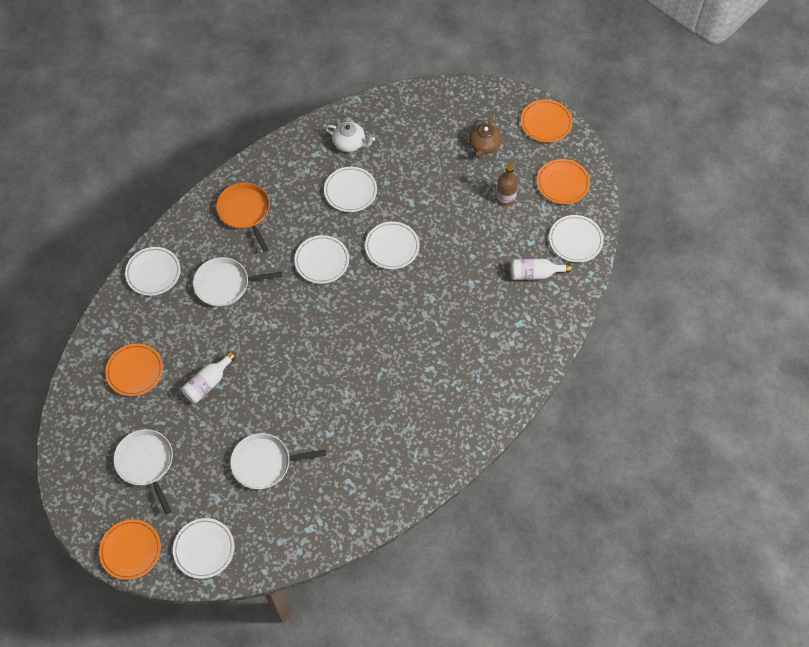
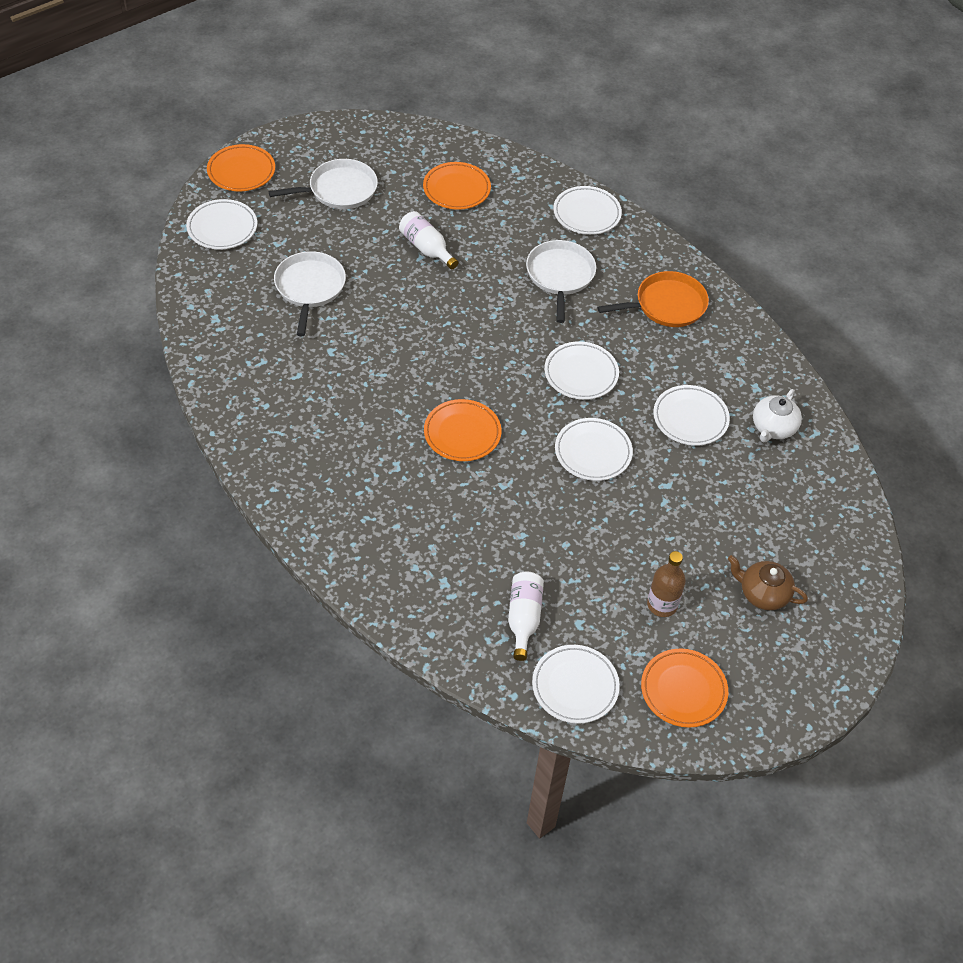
camera: 95 degrees right, 10 degrees down
(546, 123) = (804, 690): orange plate -> orange plate (462, 433)

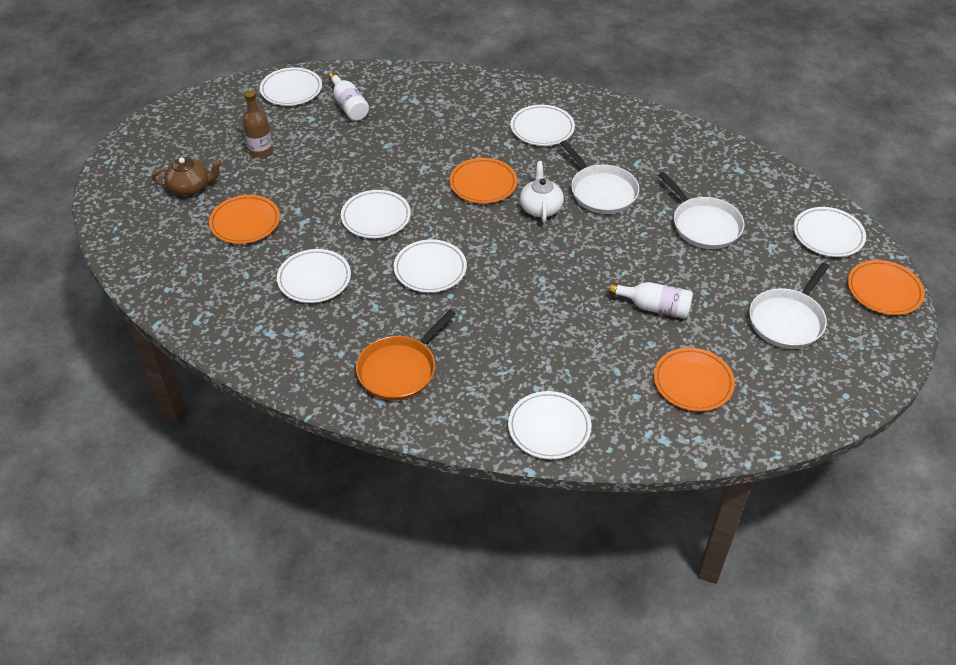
camera: 150 degrees right, 5 degrees down
(344, 466) = (542, 128): none -> white plate
(560, 276) = (518, 345): white pan -> white pan (601, 191)
(683, 690) = (220, 116): orange plate -> orange plate (245, 222)
(773, 428) = (237, 306): white teapot -> white teapot (540, 208)

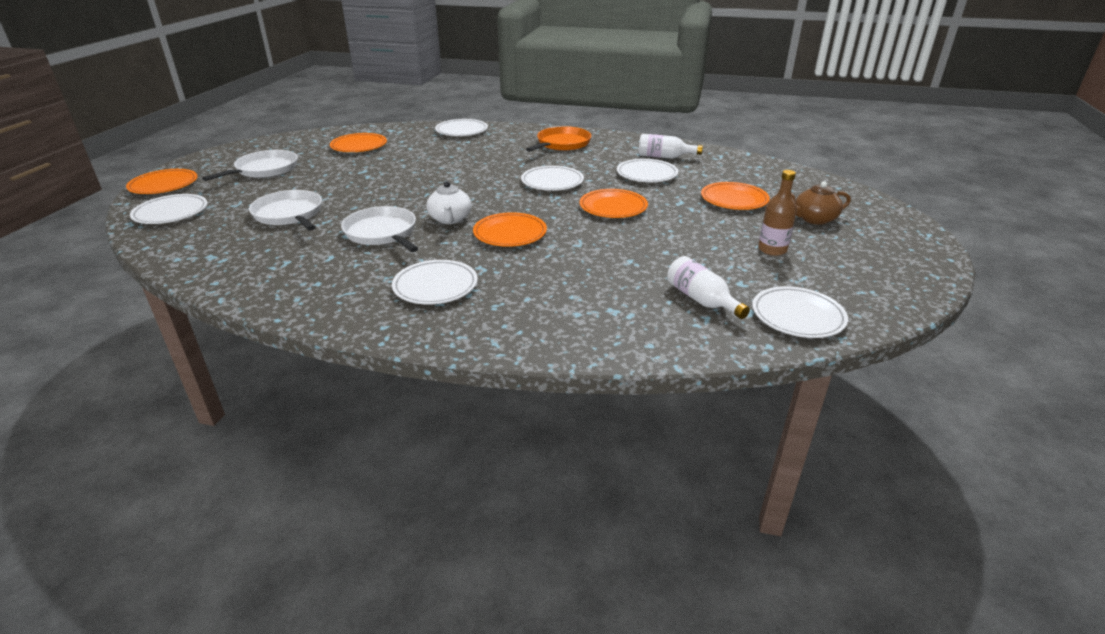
camera: 175 degrees right, 15 degrees down
(376, 217) = (613, 207): white plate -> orange plate
(654, 307) = (367, 171): white bottle -> white bottle (664, 157)

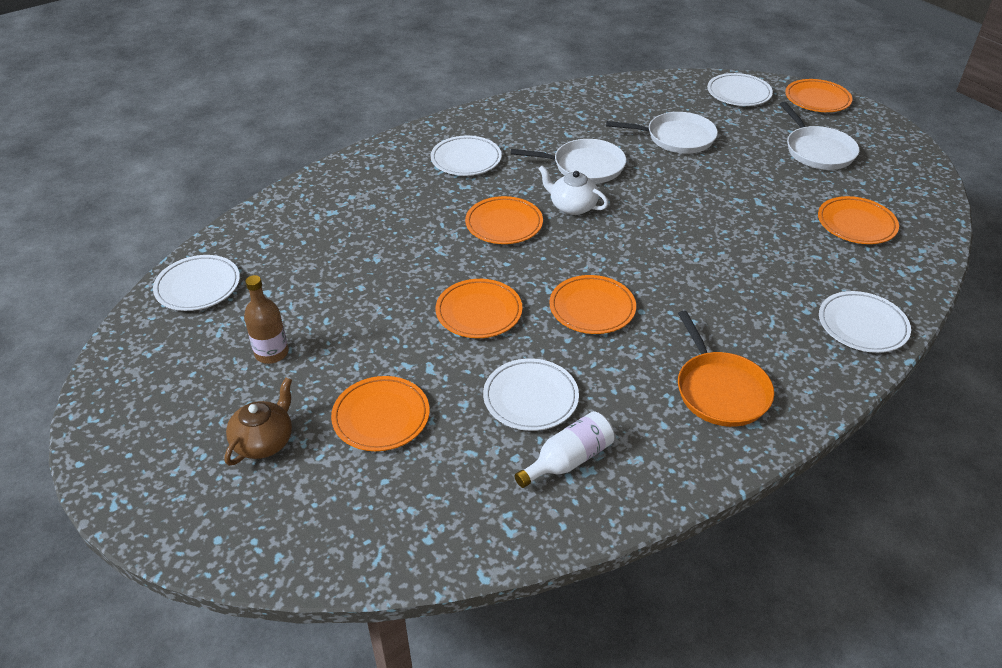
camera: 130 degrees right, 10 degrees up
(552, 182) = (592, 308): white plate -> orange plate
(701, 300) = (281, 257): white bottle -> none

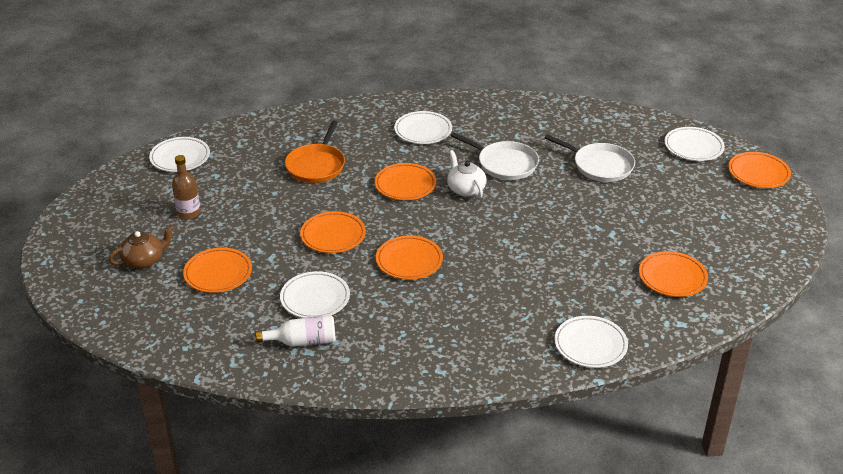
camera: 30 degrees right, 5 degrees down
(720, 390) = (440, 343): orange pan -> orange pan (316, 165)
(817, 151) = (707, 213): white pan -> none

